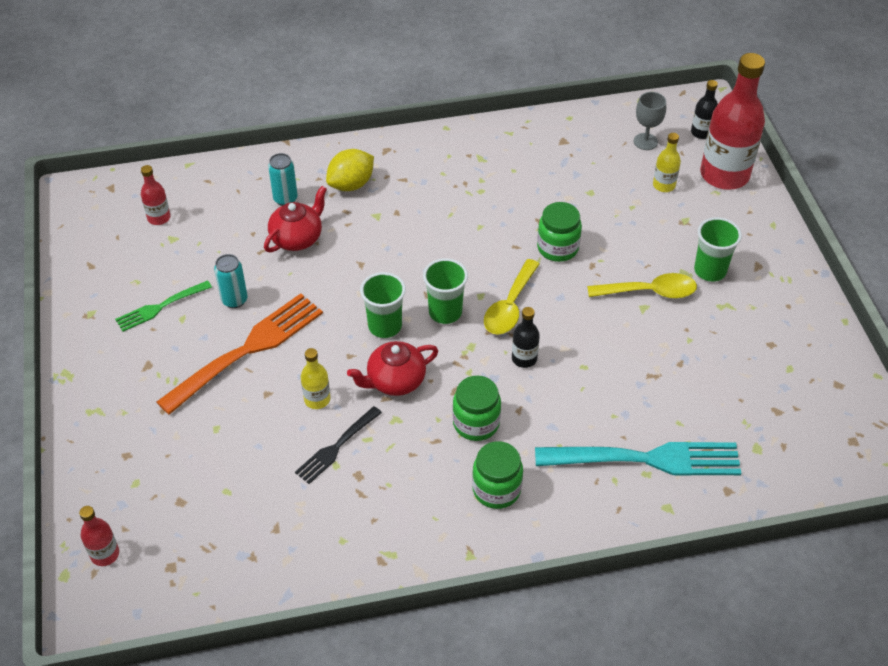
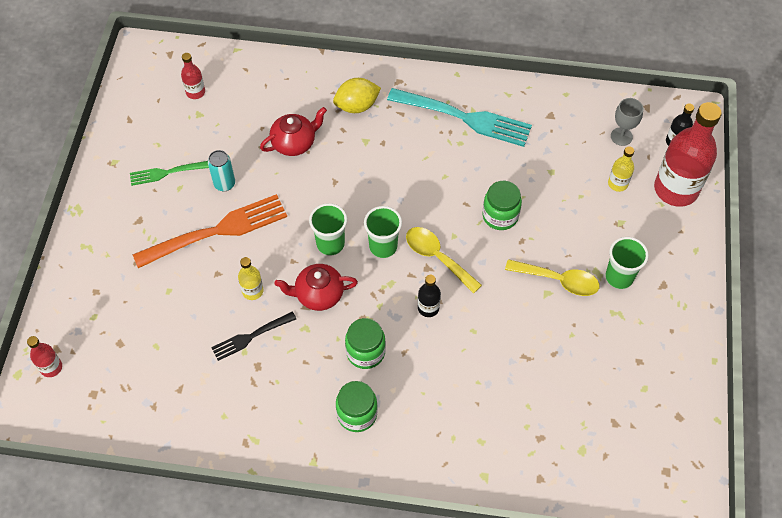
camera: 20 degrees right, 10 degrees up
(285, 199) = (299, 104): turquoise can -> none
(510, 306) = (437, 257): yellow spoon -> yellow spoon turned 90 degrees clockwise
(645, 459) = (485, 429): turquoise fork -> turquoise fork (463, 118)

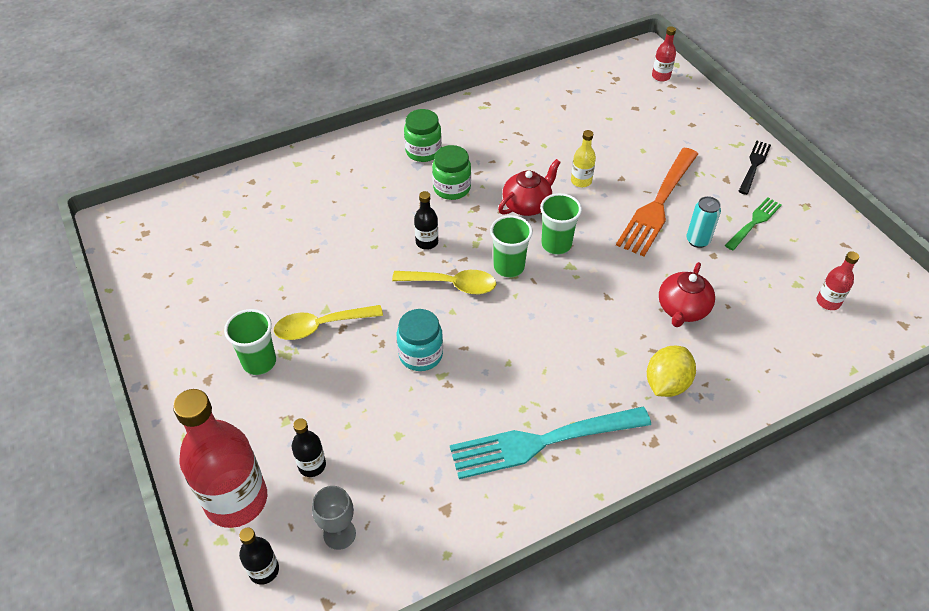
camera: 145 degrees right, 10 degrees down
(251, 336) = (549, 155): black fork -> black fork (754, 166)
(500, 216) = (420, 355): green jar -> turquoise jar
(617, 184) = (312, 465): yellow bottle -> black bottle

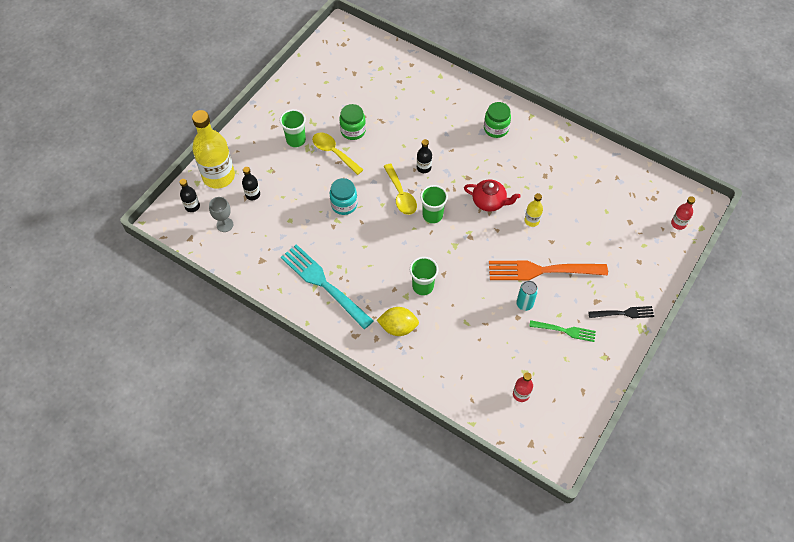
camera: 60 degrees right, 10 degrees up
(236, 500) = (219, 176): red bottle -> yellow bottle
(452, 188) = (475, 158): green jar -> green jar (353, 131)
(556, 245) = (467, 231): green cup -> green cup (423, 286)
(682, 309) = (459, 316): red teapot -> none

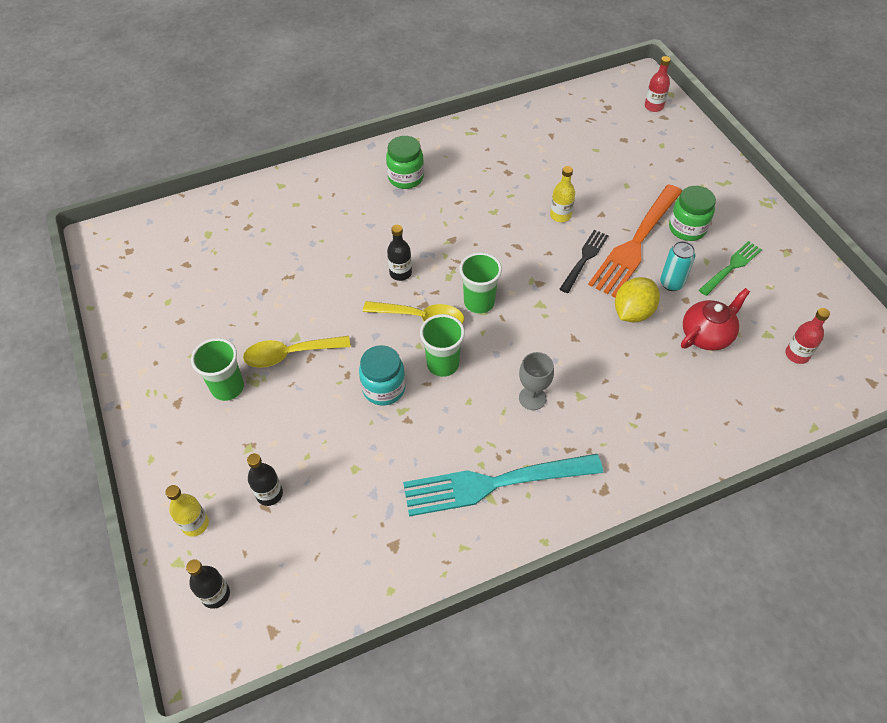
camera: 55 degrees left, 5 degrees down
(219, 176) = (195, 524): yellow bottle -> yellow bottle, size x0.46
(225, 225) = (290, 563): grey goblet -> grey goblet (532, 398)
(353, 131) = (276, 315): green jar -> green jar (687, 228)
(398, 327) = (623, 431): yellow lemon -> yellow lemon (633, 312)
(423, 286) = (578, 370): green cup -> green cup (443, 364)
(489, 202) = (504, 238): red teapot -> red teapot (707, 335)
(623, 313) = (738, 206): black fork -> black fork (584, 259)

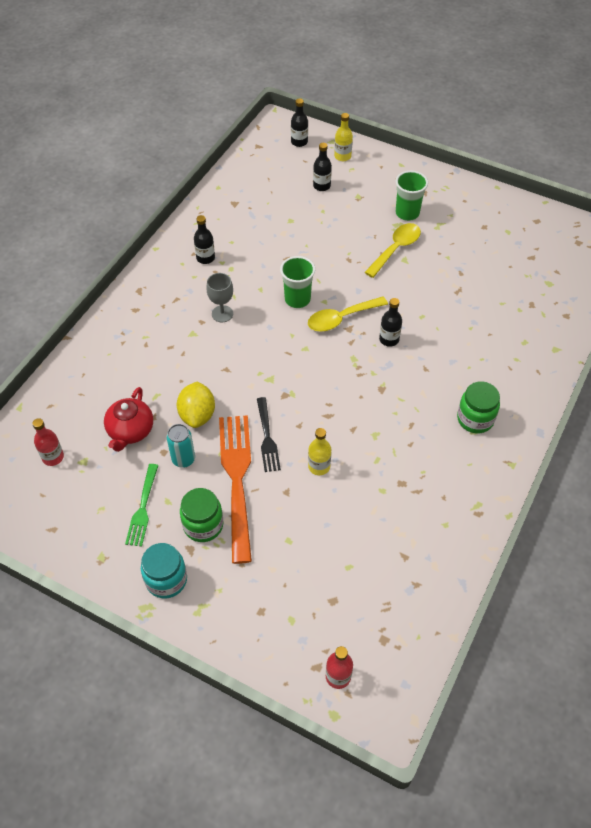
camera: 140 degrees right, 0 degrees up
(384, 388) = (318, 265): turquoise jar -> turquoise jar (166, 580)
(479, 302) = (313, 353): green cup -> none
(495, 483) = (205, 258): turquoise fork -> black bottle

